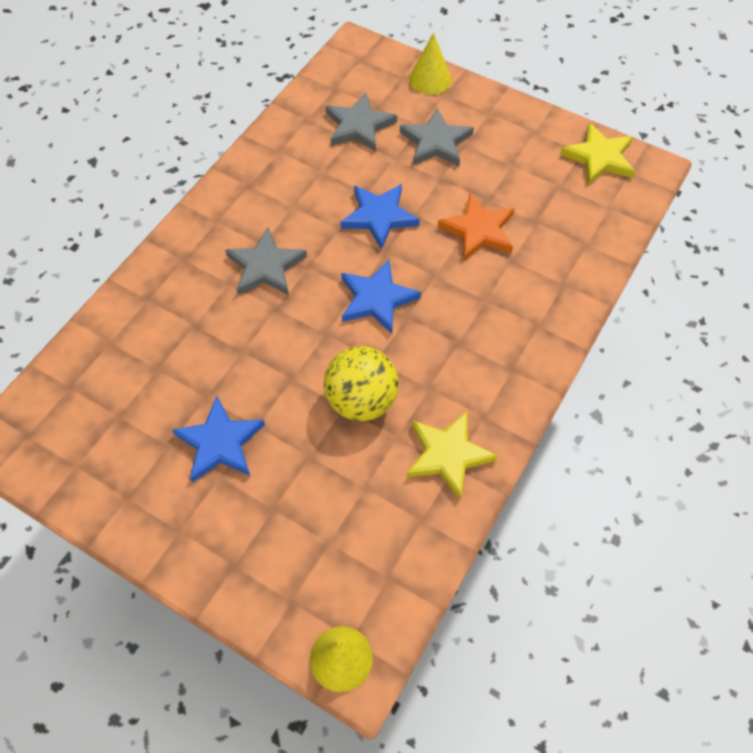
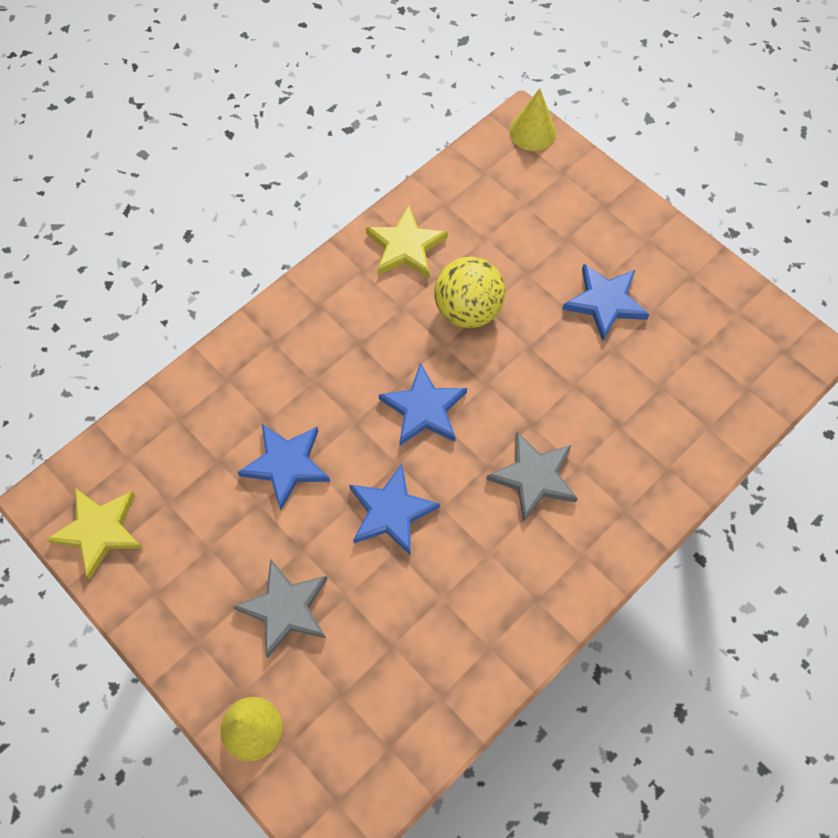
camera: 165 degrees left, 5 degrees up
(359, 126) = (375, 664): grey star -> none
(478, 230) = (286, 465): orange star -> blue star

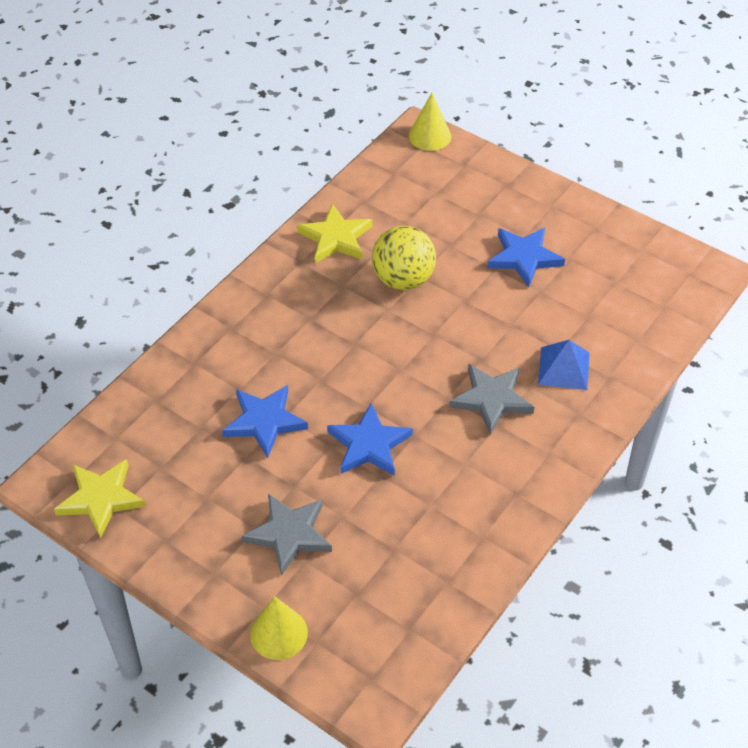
camera: 10 degrees left, 15 degrees down
(424, 409) = (381, 361): blue star -> none
(620, 450) = (564, 368): none -> blue pyramid

